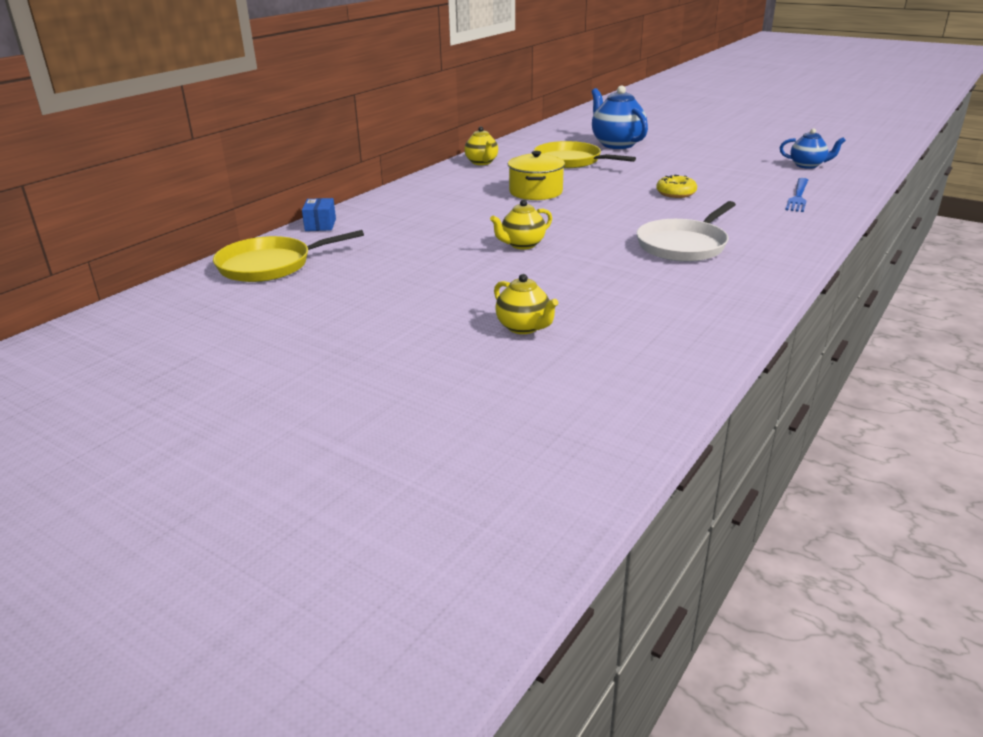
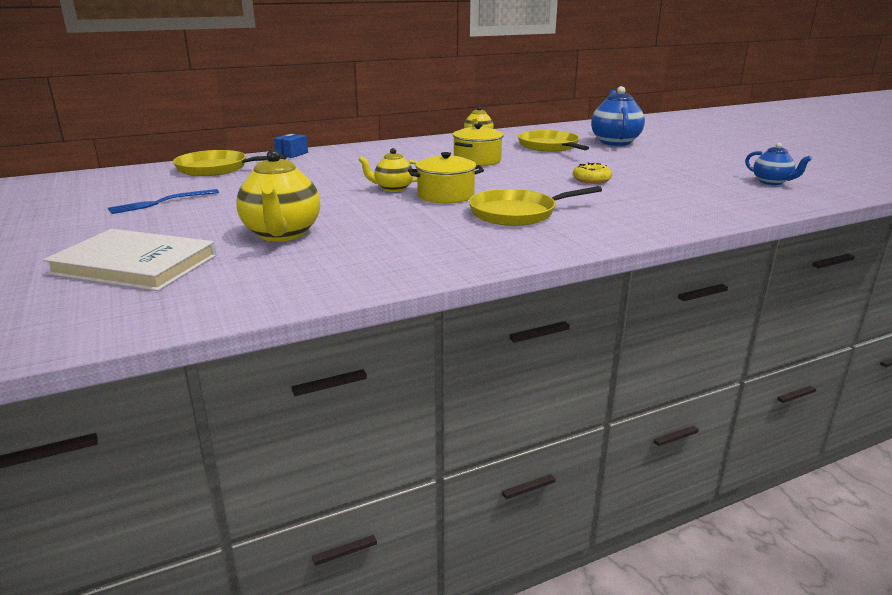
camera: 30 degrees right, 5 degrees down
(449, 410) = (134, 265): none -> white book
(524, 327) = (282, 234): yellow teapot -> yellow teapot, size x1.70
(586, 241) = (446, 195): none -> yellow pot
(683, 245) = (517, 213): white pan -> yellow pan
(798, 196) = (706, 201): blue fork -> blue fork (161, 202)

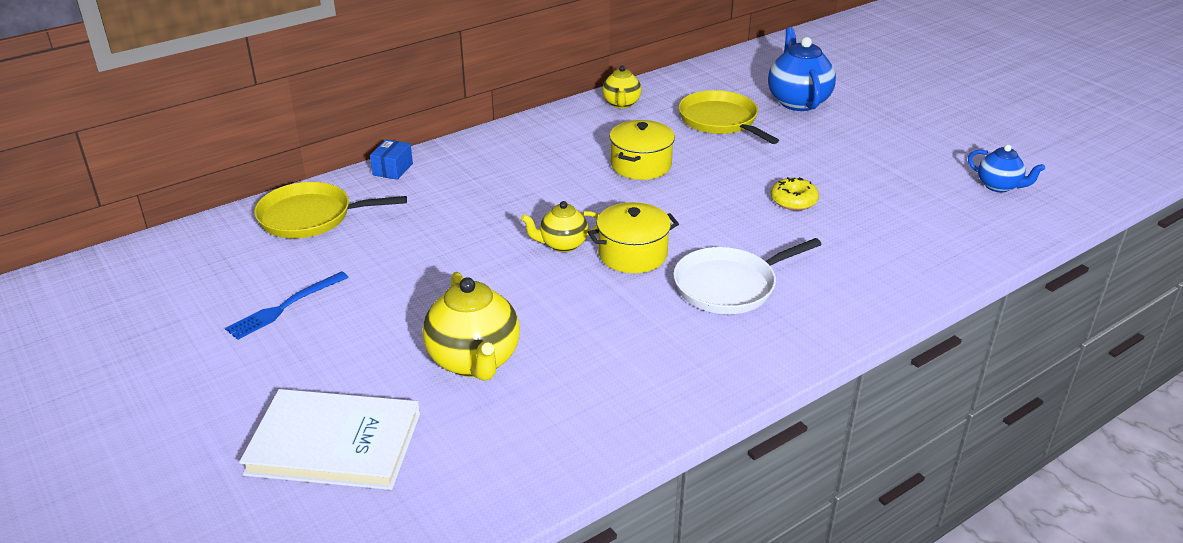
camera: 10 degrees left, 10 degrees up
(517, 213) = (729, 286): yellow pan -> white pan

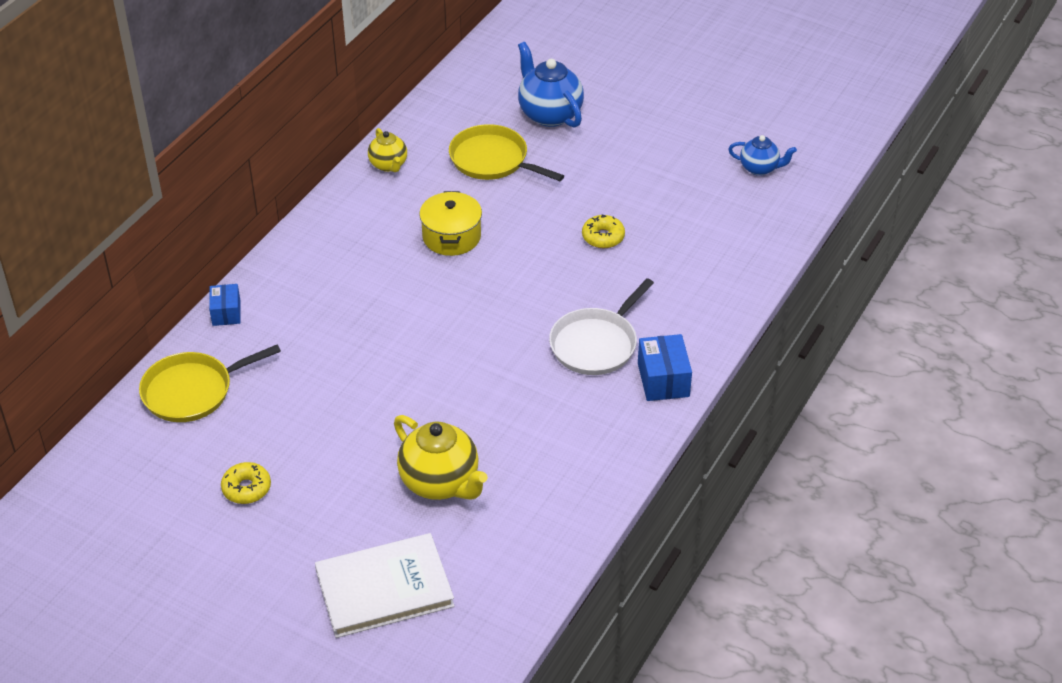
camera: 25 degrees left, 10 degrees up
(285, 307) = (246, 488): blue fork -> yellow donut
(562, 245) = (437, 347): yellow teapot -> none
(632, 254) = (502, 338): yellow pot -> none
(785, 339) = (663, 380): none -> blue box

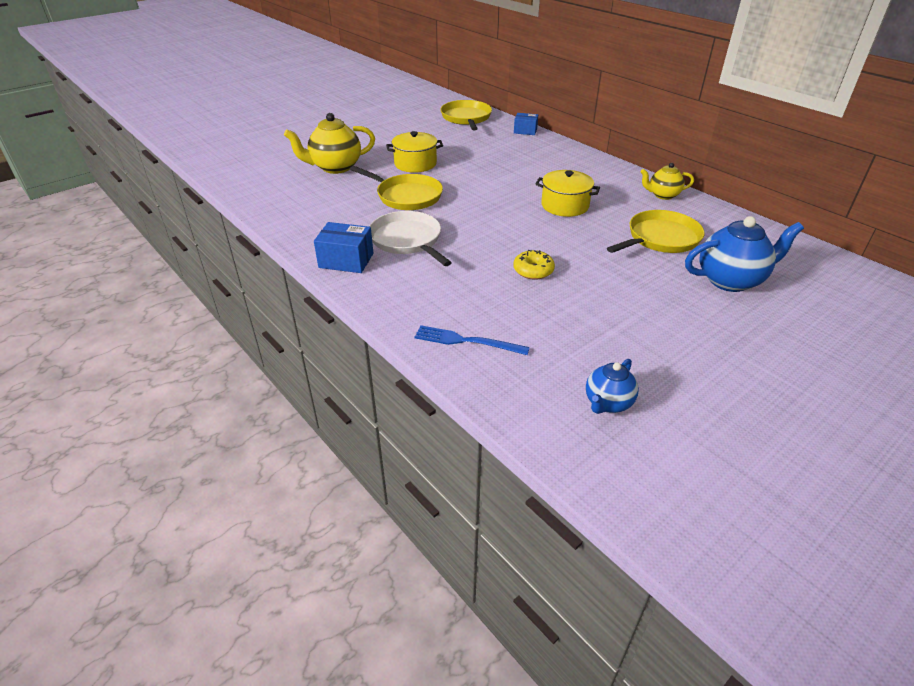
camera: 110 degrees right, 5 degrees down
(246, 488) = (384, 123): yellow donut -> none
(384, 589) = (280, 144): white book -> none
(392, 399) = (415, 164): none -> yellow pot
(492, 378) = (406, 196): none -> yellow pan
(737, 256) = (467, 341): none -> blue fork

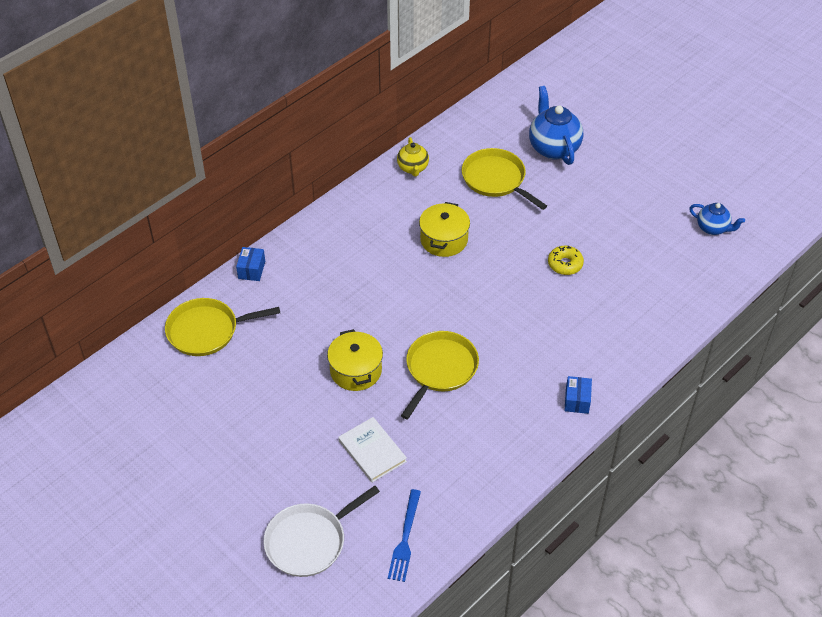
camera: 95 degrees left, 10 degrees up
(335, 167) = (372, 451): yellow teapot -> white book
(346, 260) = (577, 400): blue box -> blue box, size x0.67
(407, 240) = (531, 357): white pan -> white pan (309, 541)
(467, 341) = (671, 303): blue fork -> blue fork (405, 538)

